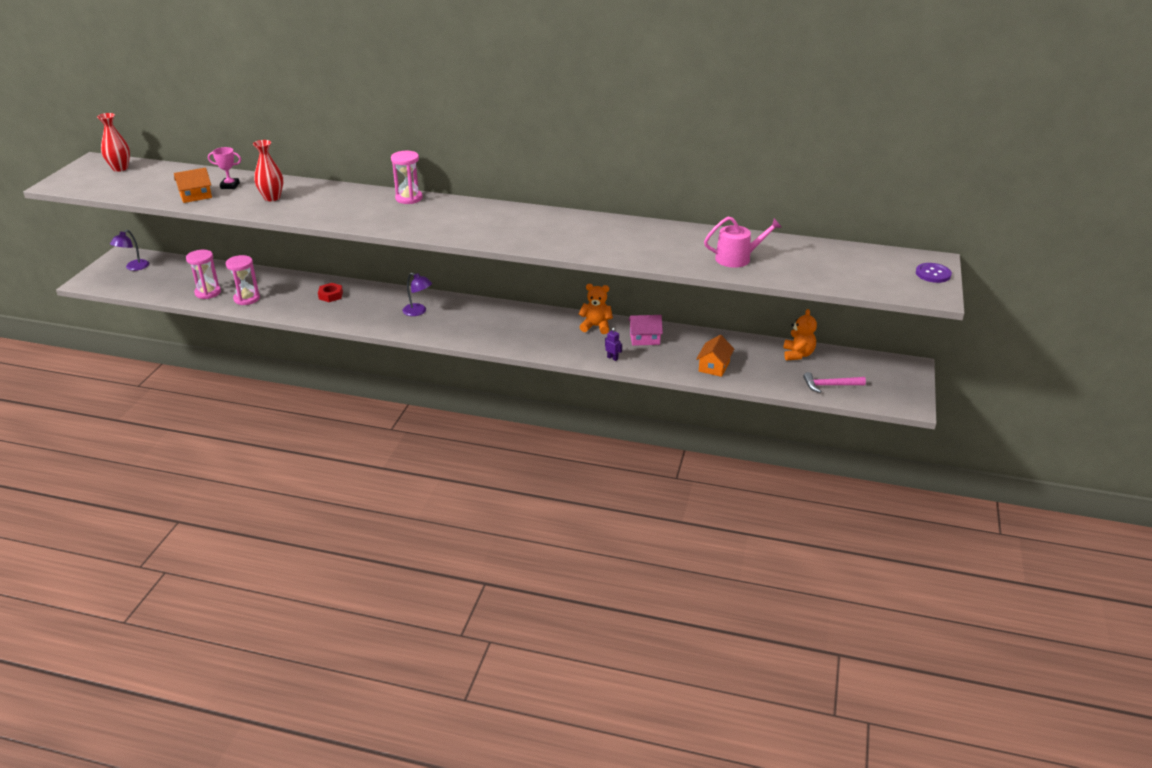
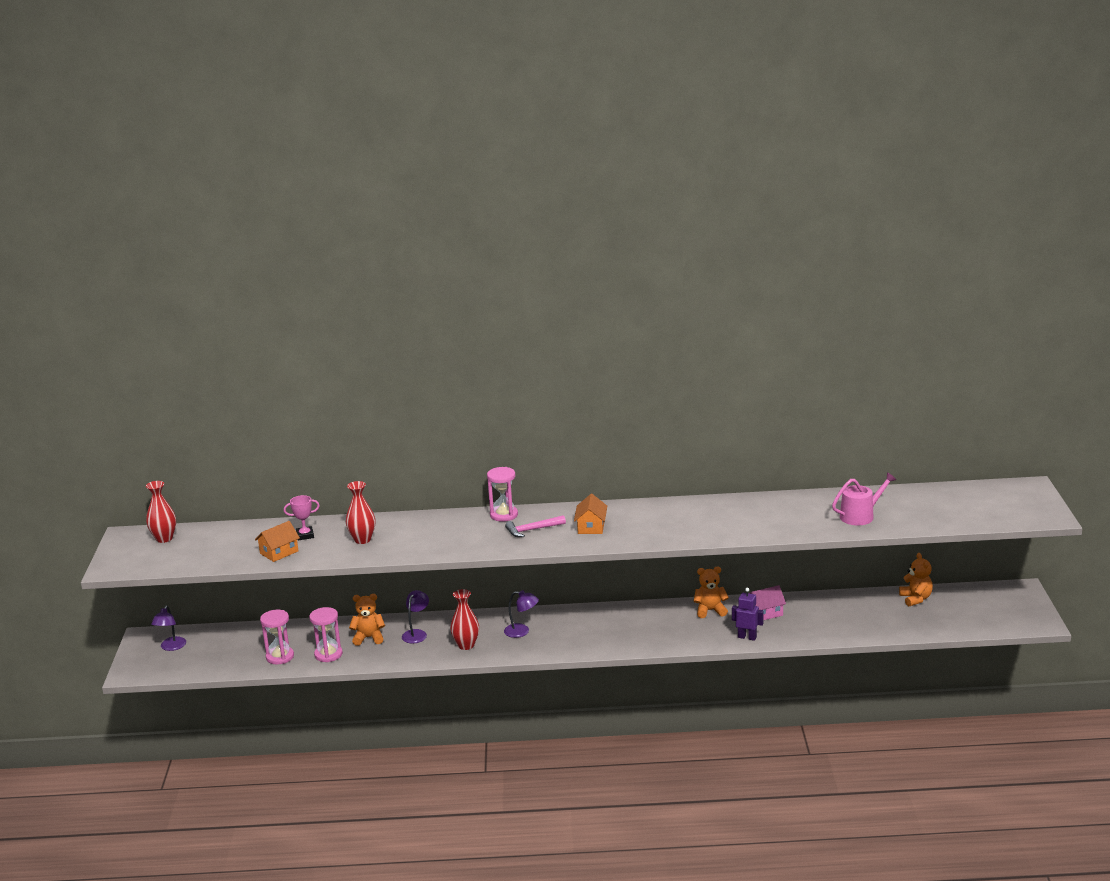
camera: 15 degrees left, 10 degrees down
(290, 291) = (369, 638): none -> orange teddy bear
(331, 295) = (416, 633): red nut -> purple lamp
(363, 314) = (466, 645): none -> red vase
(612, 358) = (747, 637): purple robot -> purple robot, size x1.58
(714, 366) = (846, 625): orange house -> orange house (591, 527)
(830, 385) = (961, 621): pink hammer -> pink hammer (532, 530)
(933, 274) = (1036, 498): purple button -> none

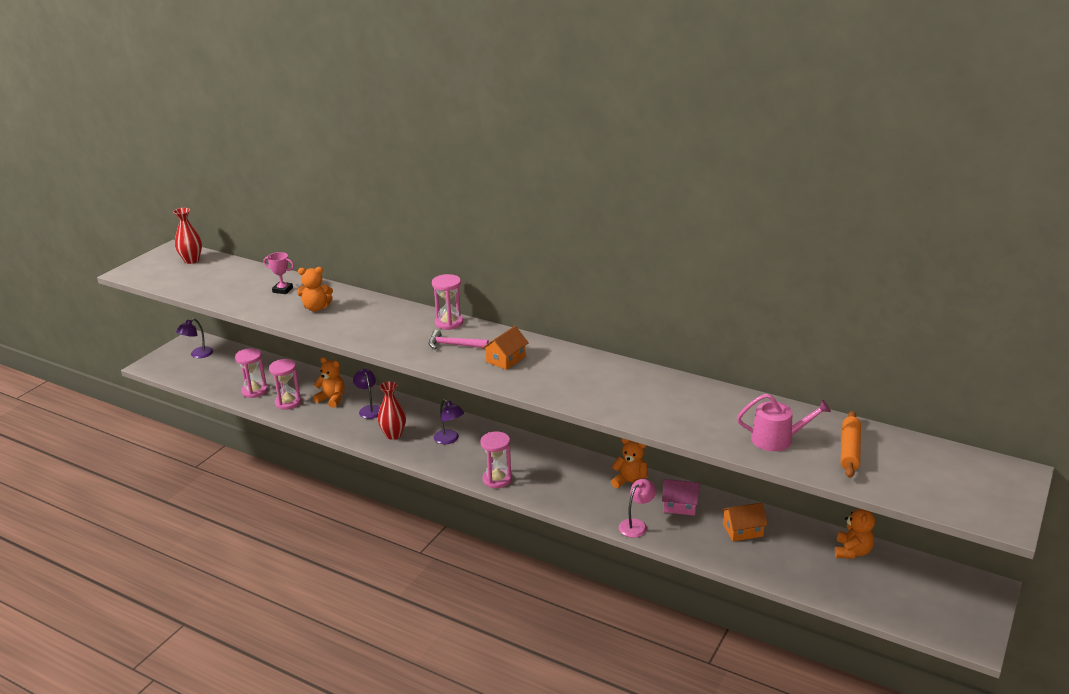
camera: 30 degrees right, 5 degrees up
(279, 552) = (246, 298): orange house -> orange house (742, 530)
(362, 540) = (316, 308): red vase -> orange teddy bear
(416, 633) = (369, 409): purple lamp -> purple lamp turned 75 degrees counterclockwise
(599, 646) = (497, 479): none -> pink hourglass
(747, 637) = (636, 525): purple robot -> pink lamp
(914, 507) = (849, 450): none -> orange rolling pin

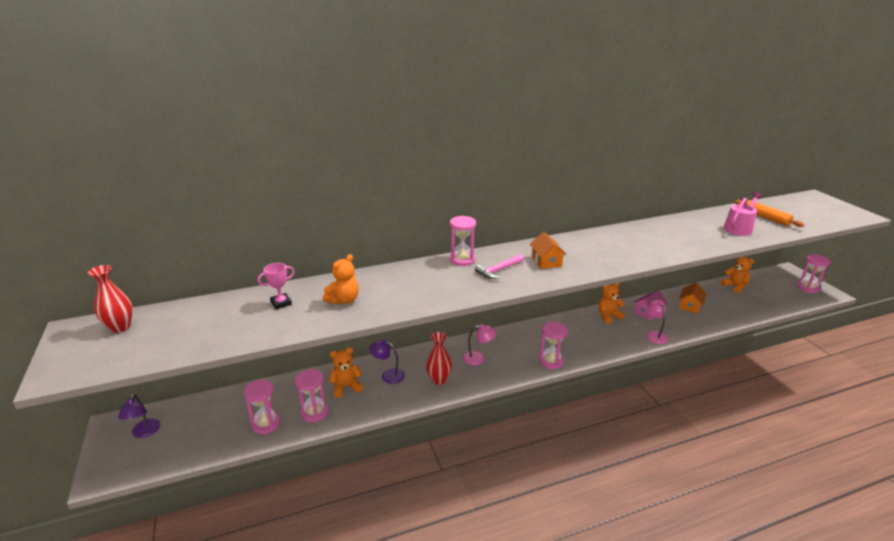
camera: 50 degrees left, 0 degrees up
(449, 439) = (478, 358): purple lamp -> pink lamp
(957, 616) = (807, 288): none -> pink hourglass

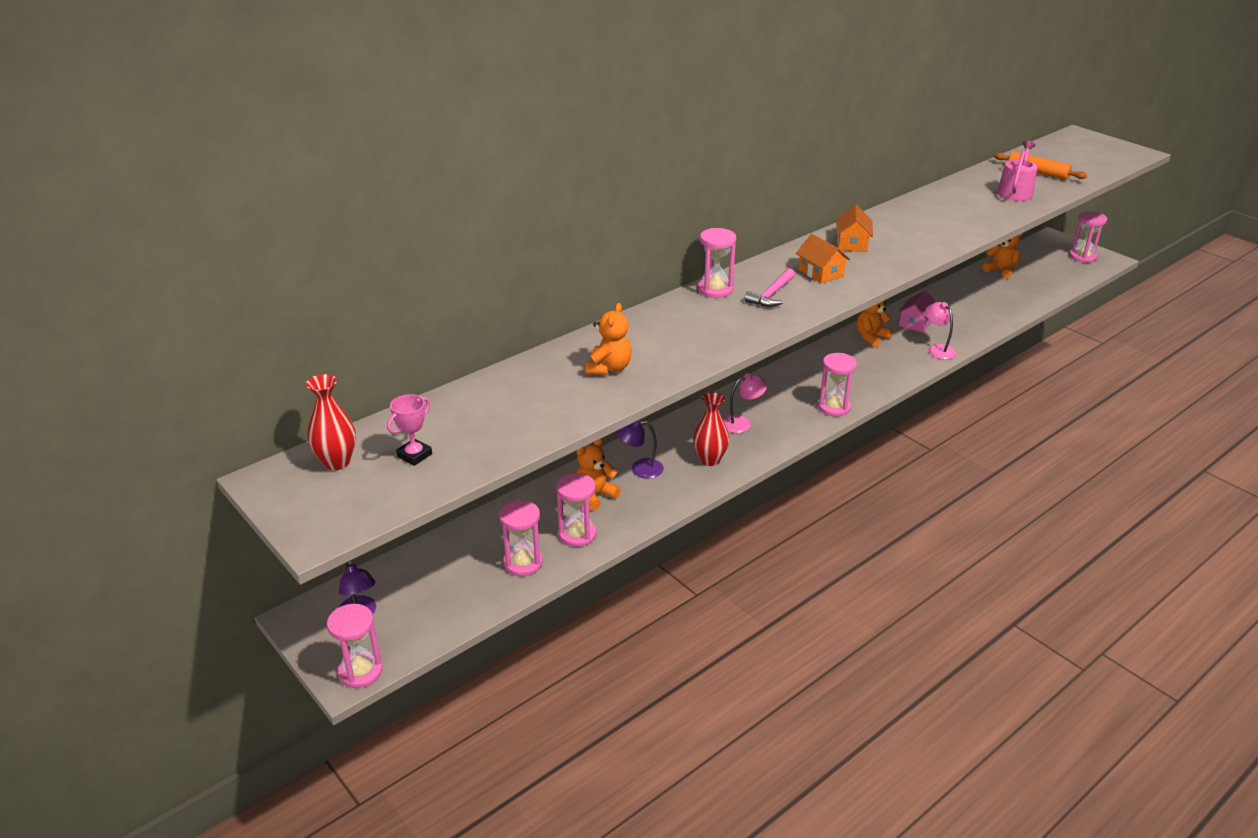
camera: 20 degrees left, 5 degrees up
(110, 474) = (360, 671): none -> pink hourglass
(281, 303) = (529, 388): pink trophy -> pink trophy (414, 455)
(690, 305) = (960, 305): orange house -> orange house (852, 243)

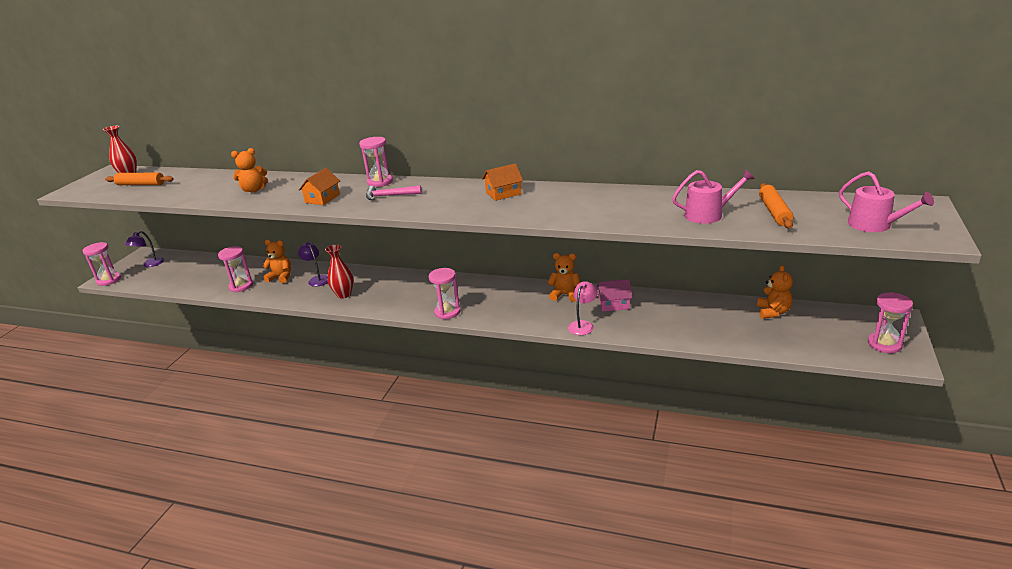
camera: 60 degrees right, 5 degrees down
(414, 455) = (141, 184): pink trophy -> orange rolling pin
(523, 563) = (208, 282): pink hourglass -> none
(741, 423) = (396, 290): pink lamp -> none
(820, 273) = (440, 198): orange house -> orange house (322, 198)
(1097, 158) = (874, 225): none -> pink watering can

